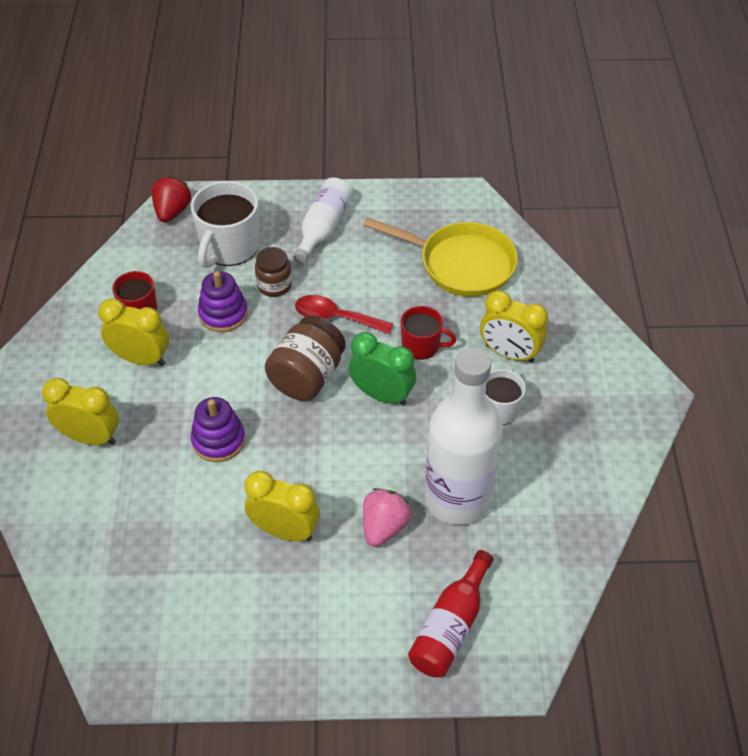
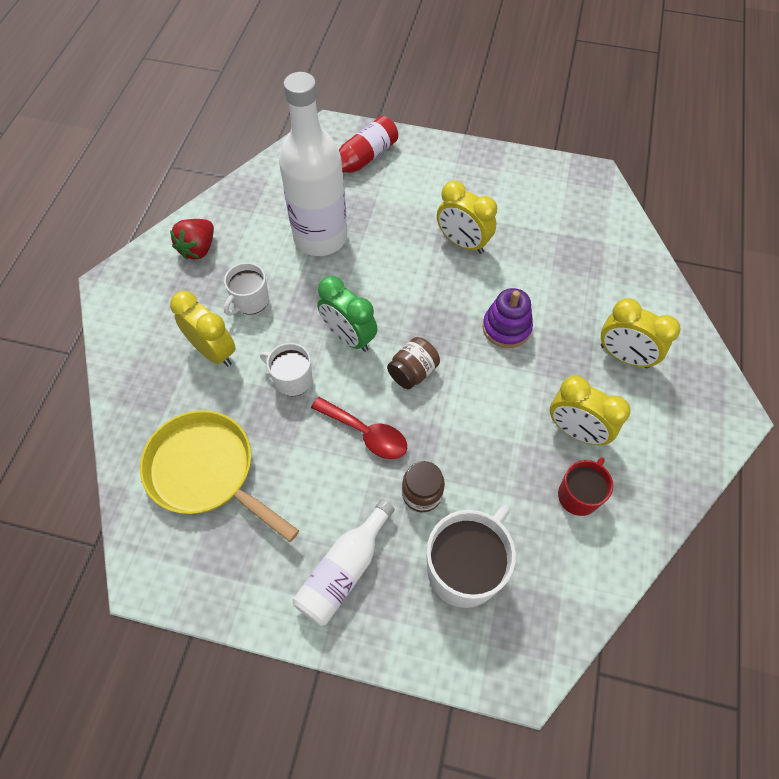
camera: 165 degrees left, 10 degrees up
(172, 211) = (532, 655): red strawberry -> red strawberry (198, 249)
(223, 314) = (485, 468): purple stacking toy -> none
(307, 376) = (413, 372): brown jar -> brown jar, size x0.63
(384, 527) = (385, 230): pink strawberry -> none
(421, 346) = (292, 379): red mug -> white mug

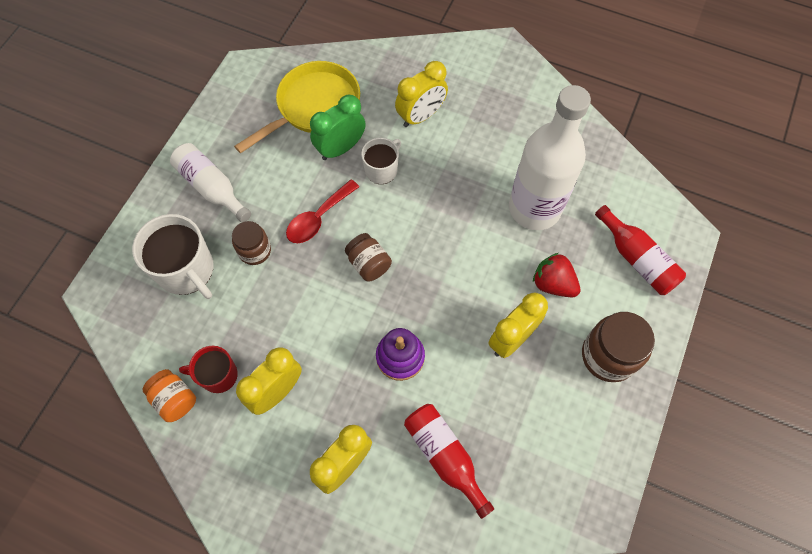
camera: 100 degrees right, 5 degrees up
(198, 249) = (532, 110): red strawberry -> red strawberry (553, 284)
(250, 301) = (468, 145): white mug -> none
(349, 337) = (415, 218): green clock -> green clock (340, 148)
(459, 175) = (608, 356): none -> brown jar
(579, 495) = (218, 375): red mug -> red mug turned 135 degrees clockwise
(587, 280) = (445, 456): none -> red bottle
(620, 534) = (175, 399): none -> orange jar

